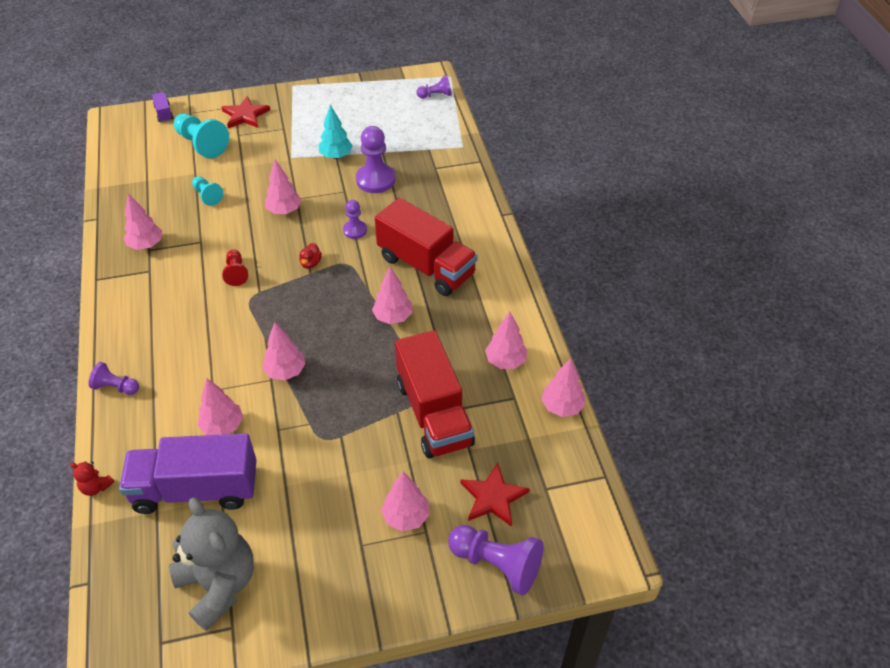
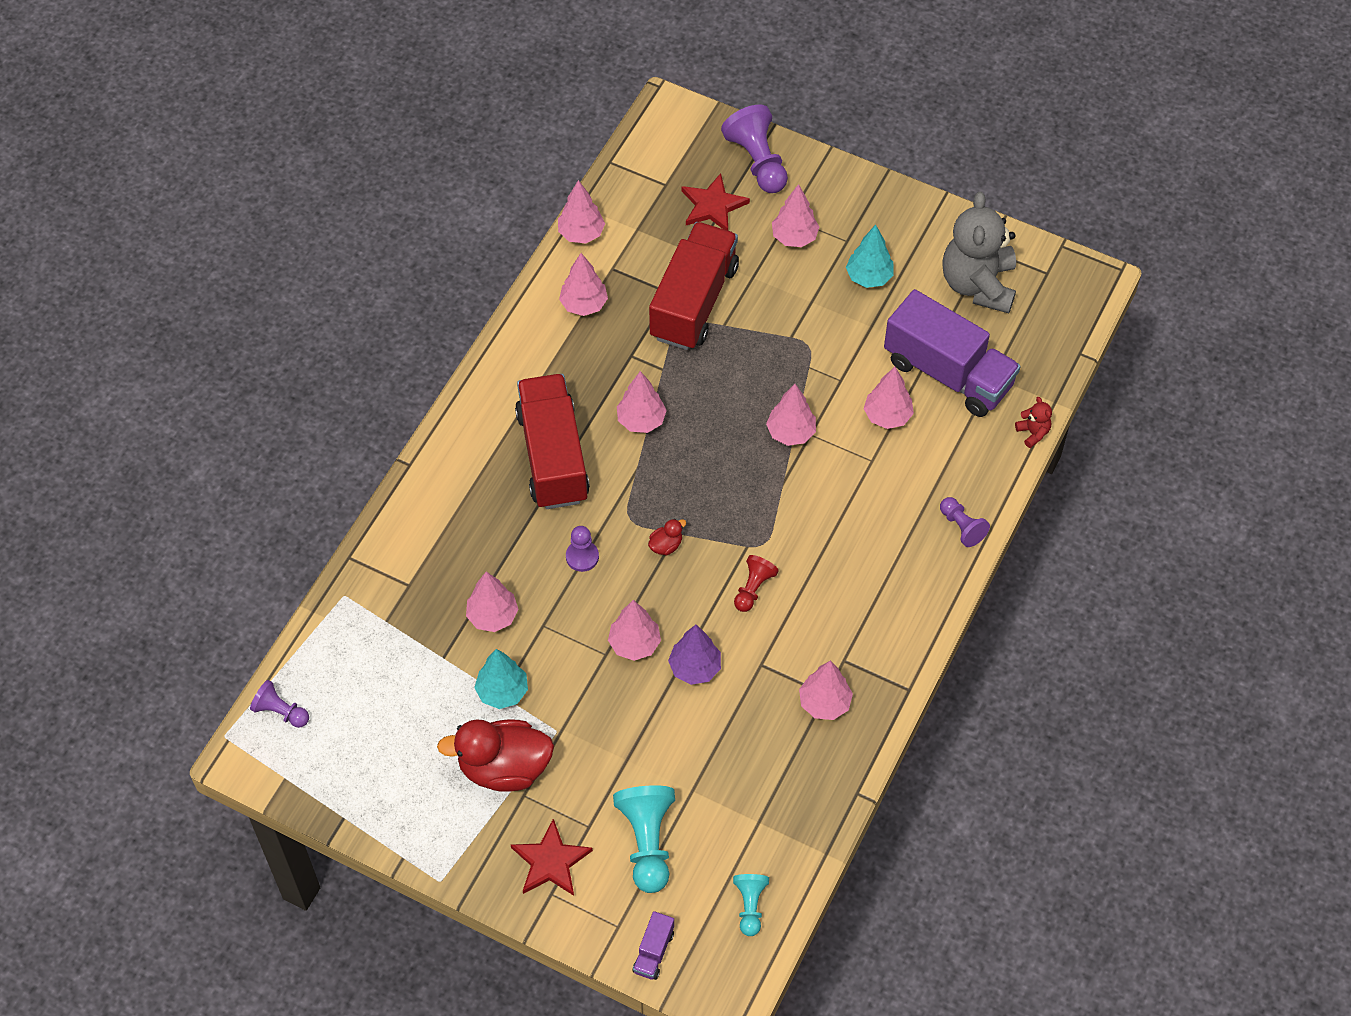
camera: 140 degrees left, 10 degrees up
(207, 196) = (704, 736): turquoise pawn -> turquoise pawn (750, 906)
(239, 219) = (695, 668): none -> purple tree
(303, 132) = (504, 768): none -> red duck
(318, 525) = (869, 277): none -> turquoise tree
(375, 180) = (493, 616): purple pawn -> pink tree

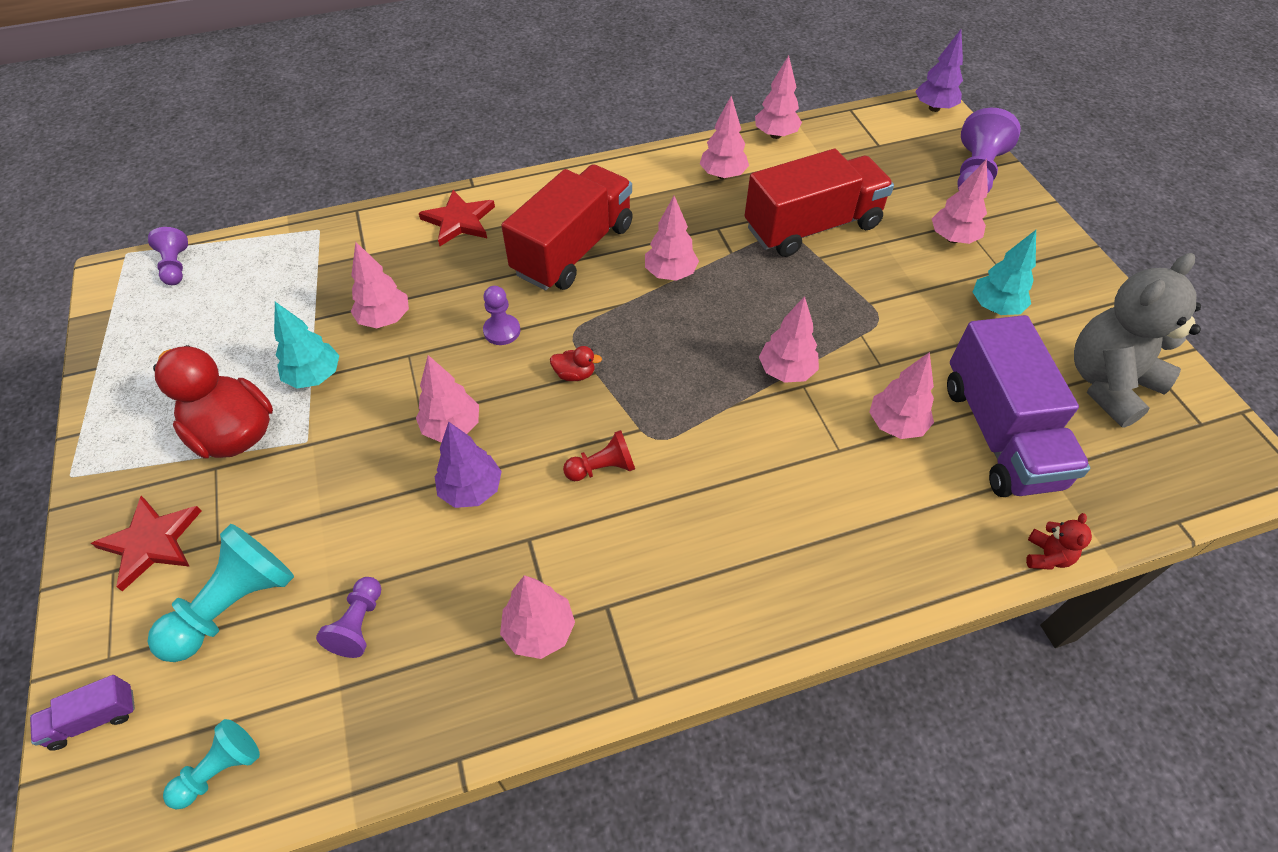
camera: 45 degrees right, 5 degrees down
(670, 113) = (934, 108): none -> purple tree
(713, 206) = (903, 178): red star -> red star (459, 221)
(961, 527) = (870, 583): purple pawn -> purple pawn (359, 624)

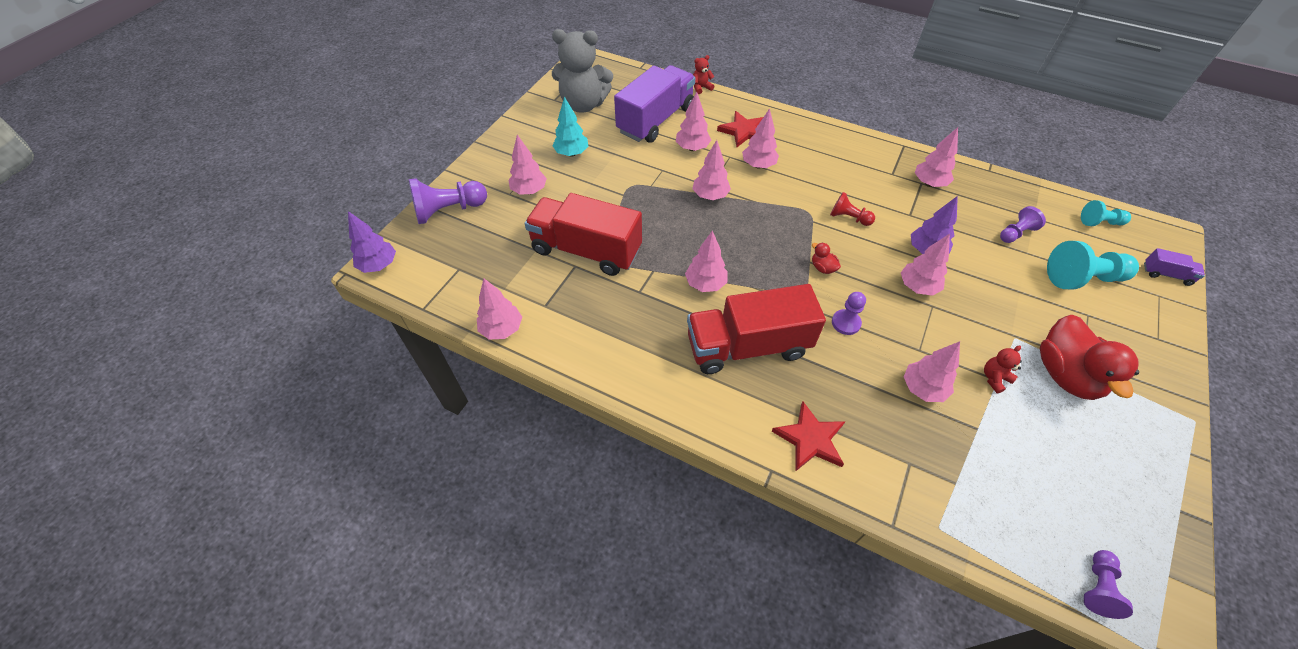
camera: 135 degrees left, 0 degrees up
(151, 542) = (1132, 339): red star -> red star (743, 131)
(315, 377) = (994, 378): turquoise tree -> red teddy bear
(723, 175) = (583, 326): pink tree -> pink tree (758, 165)

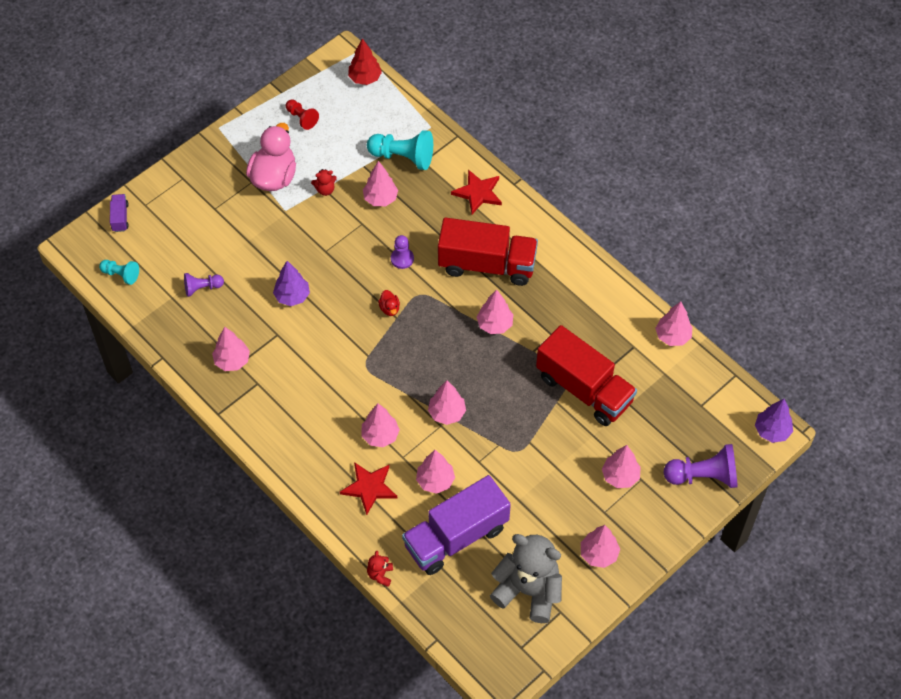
camera: 160 degrees left, 5 degrees up
(571, 153) = (564, 515): turquoise tree -> none
(701, 88) = (380, 574): red teddy bear -> red teddy bear turned 105 degrees clockwise
(848, 218) = (334, 348): red pawn -> red pawn (302, 118)
(917, 287) = (325, 269): pink tree -> pink tree (598, 554)
(1065, 375) = (274, 177): red duck -> pink duck
(1082, 278) = (189, 235): turquoise pawn -> turquoise pawn (403, 157)
(1097, 587) = (365, 78): purple pawn -> red tree
(1166, 274) = (120, 217): purple truck -> purple truck turned 45 degrees clockwise

